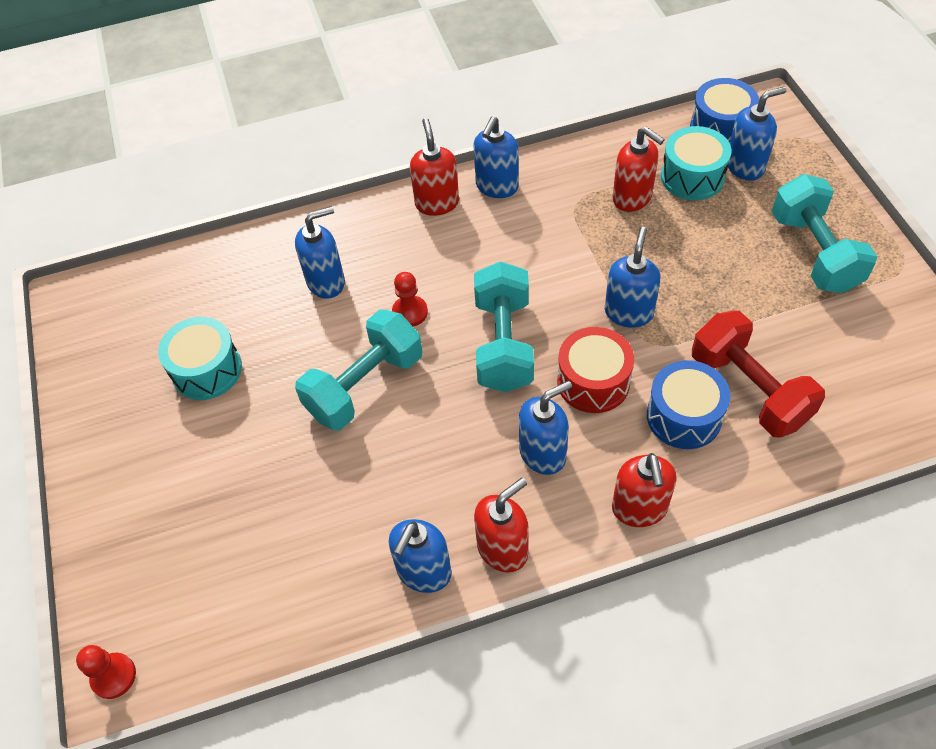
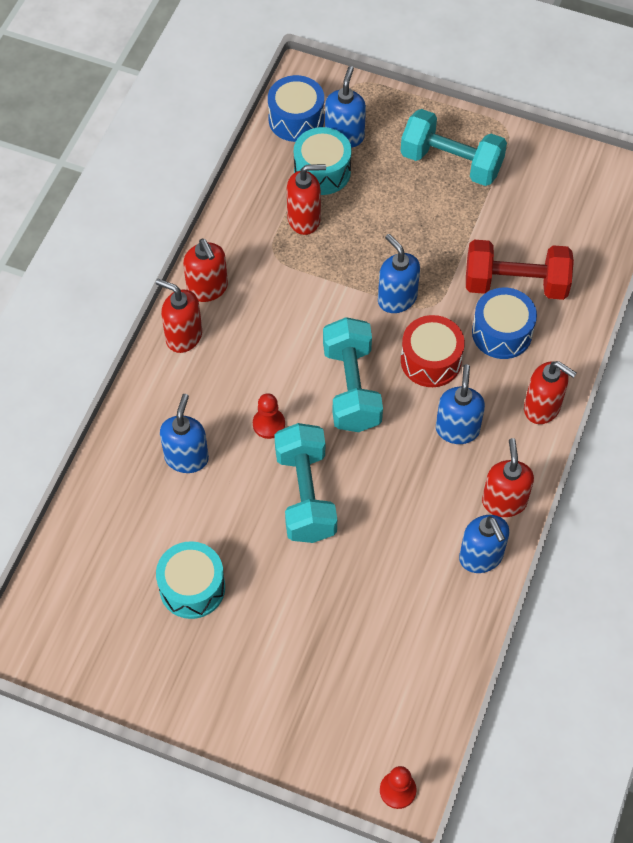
camera: 55 degrees left, 5 degrees up
(497, 186) = (207, 288): blue soap dispenser -> red soap dispenser
(503, 344) = (351, 388): turquoise dumbbell -> turquoise dumbbell turned 45 degrees clockwise

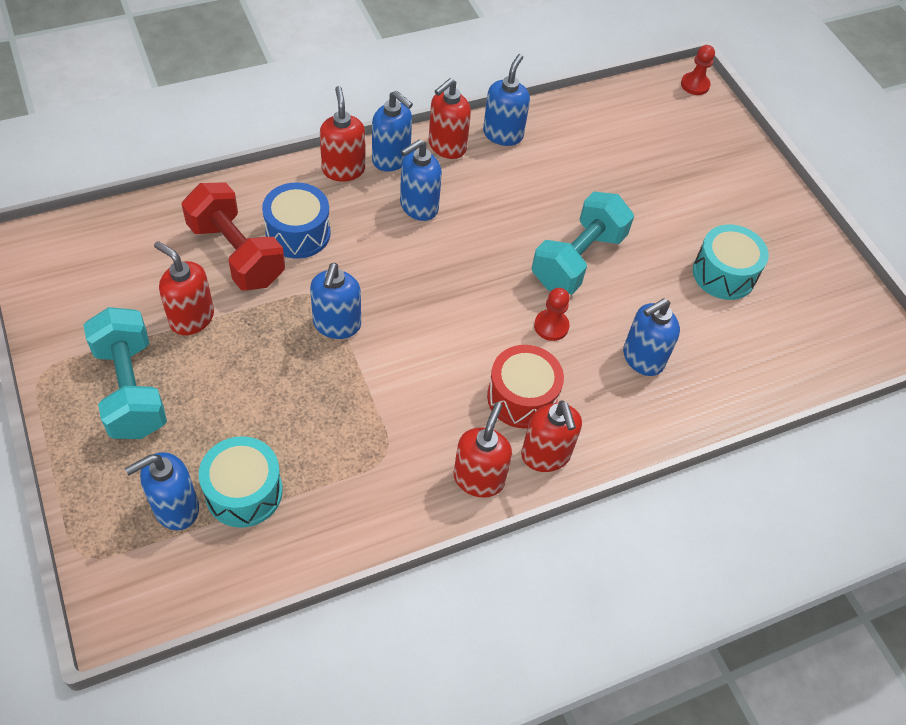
camera: 140 degrees left, 5 degrees down
(296, 119) = (191, 574): blue drum -> none
(304, 219) = (319, 461): red soap dispenser -> red soap dispenser (191, 318)
(351, 388) = (457, 295): turquoise dumbbell -> none
(431, 360) = (374, 261): red drum -> red drum (522, 397)
(525, 450) = (391, 159): none -> blue soap dispenser

